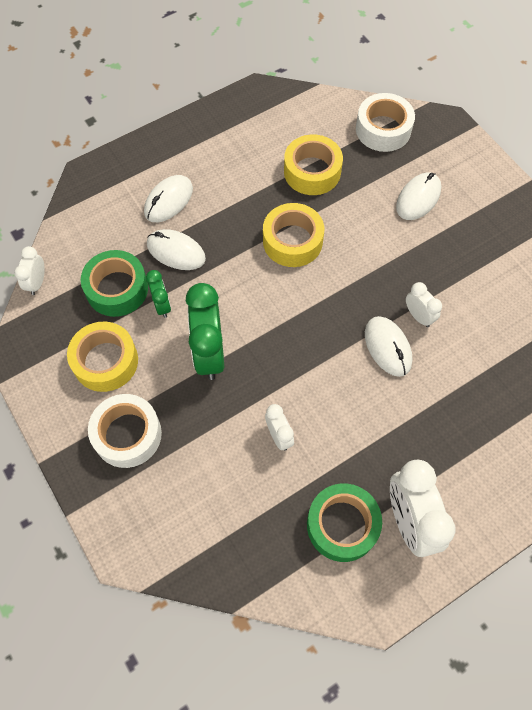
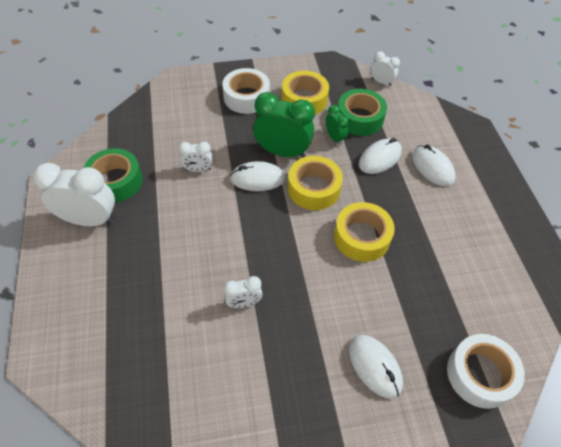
camera: 110 degrees right, 10 degrees down
(162, 305) = (335, 138): green clock -> green clock turned 120 degrees counterclockwise
(312, 171) = (437, 282): yellow tape -> yellow tape (314, 188)
(387, 347) = (227, 265): white mouse -> white mouse (257, 179)

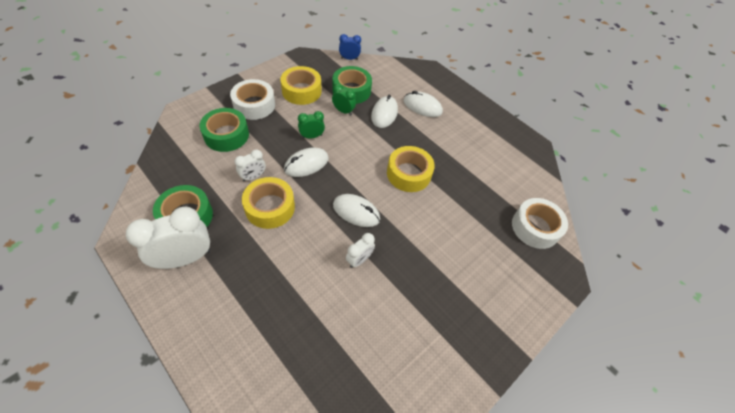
camera: 35 degrees left, 0 degrees up
(200, 118) = (226, 135): none -> green tape
(282, 152) = (312, 136): green clock -> green clock, size x0.52
(314, 188) = (353, 154): yellow tape -> yellow tape (270, 207)
(375, 366) = (474, 256): white mouse -> white mouse (356, 212)
(381, 82) = (349, 59): white clock -> blue clock

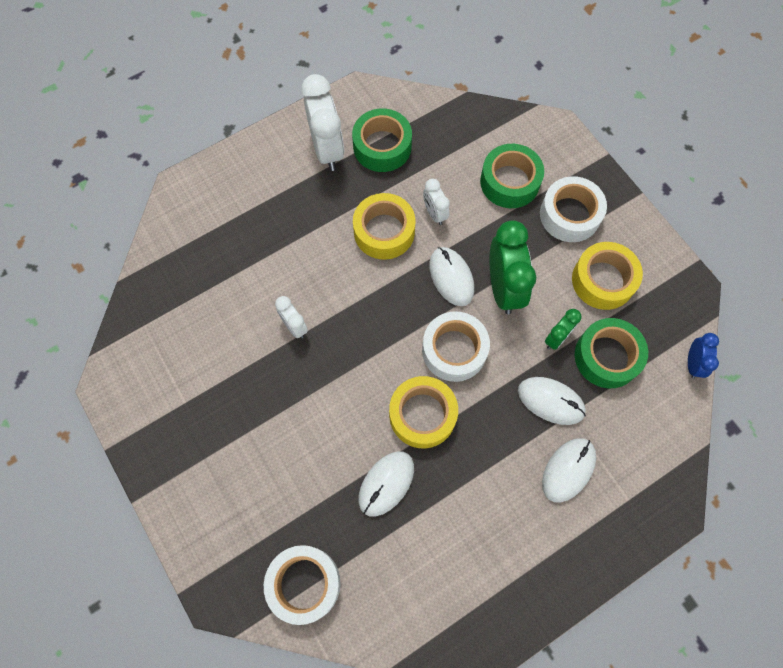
camera: 105 degrees right, 15 degrees up
(312, 136) = (503, 288): green clock -> green clock, size x1.92
(356, 212) = (364, 332): white mouse -> white mouse (386, 483)
(360, 160) = (454, 350): none -> white tape

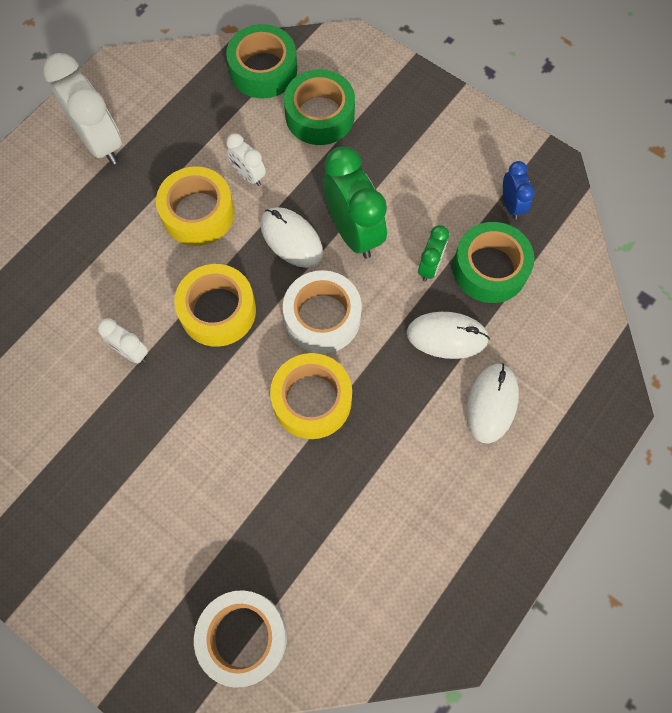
camera: 20 degrees left, 0 degrees up
(382, 146) = (163, 120): green tape -> green tape (263, 70)
(386, 483) = (297, 490): white mouse -> none
(570, 215) = (397, 130): white tape -> none
(603, 280) = (457, 189): yellow tape -> yellow tape (218, 310)
(693, 364) = (581, 246): blue clock -> blue clock (511, 205)

